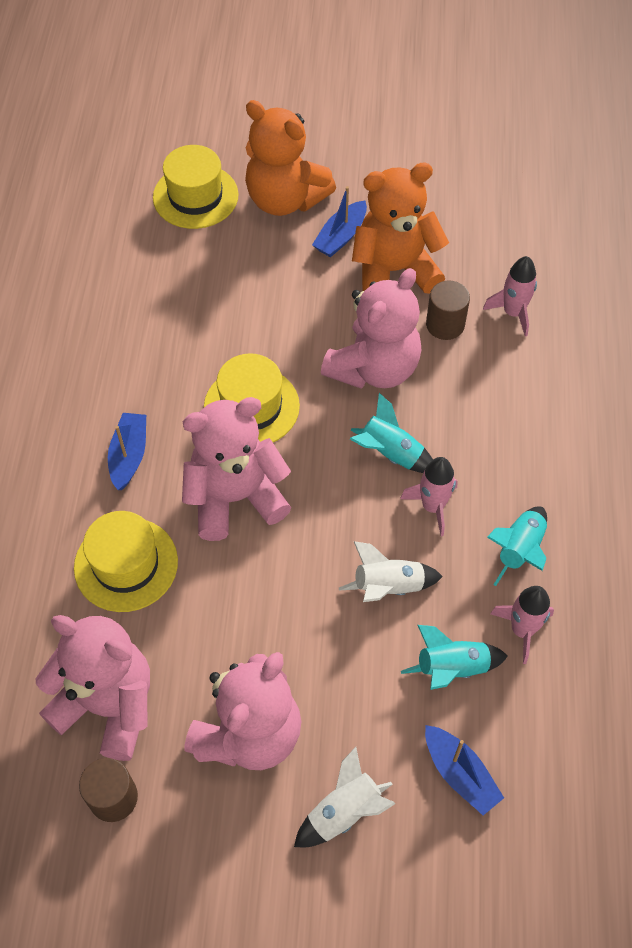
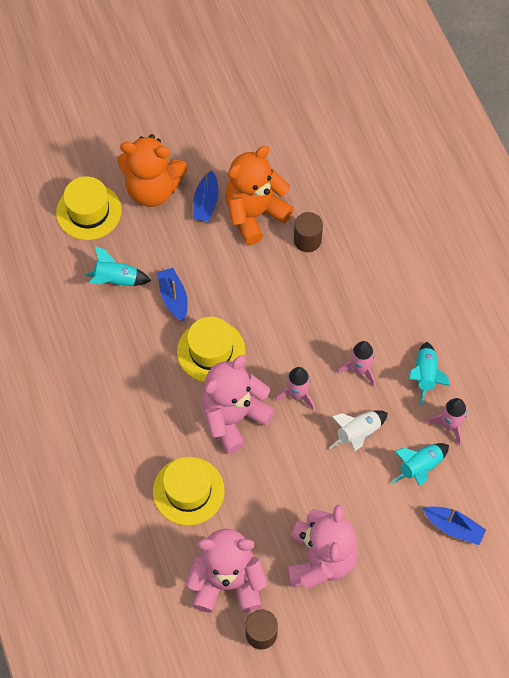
camera: 25 degrees left, 5 degrees up
(129, 456) = (149, 419): blue boat -> blue boat (173, 298)
(344, 811) = (398, 579): white rocket -> none
(374, 368) = (276, 290): pink teddy bear -> none
(390, 453) = (316, 345): turquoise rocket -> turquoise rocket (116, 280)
(513, 313) = (347, 213): pink rocket -> pink rocket (297, 395)

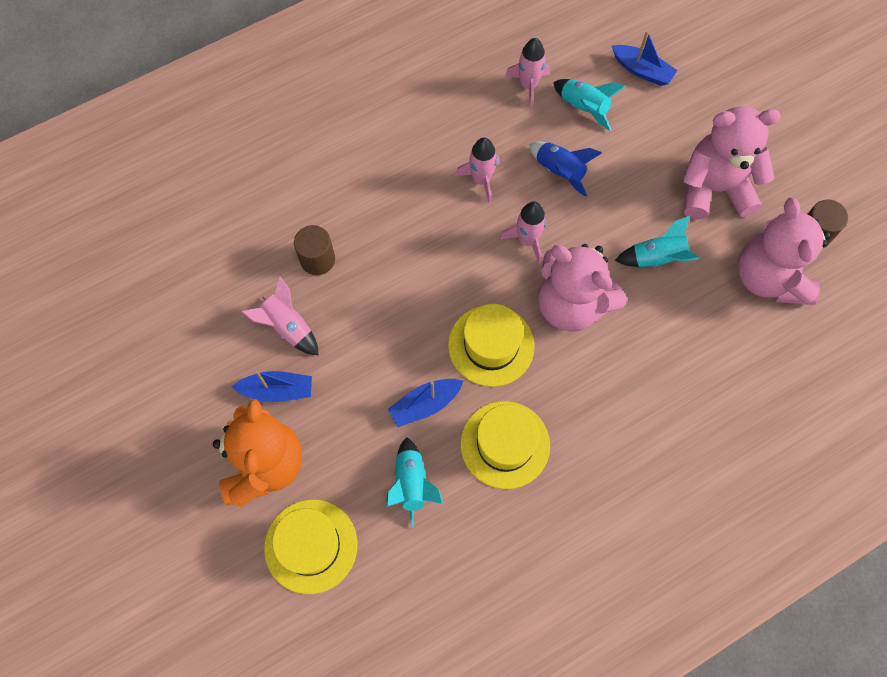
camera: 100 degrees left, 5 degrees up
(188, 491) = (676, 338): yellow hat -> yellow hat (505, 444)
(254, 214) = (287, 327): orange teddy bear -> pink rocket
(358, 433) = (559, 171): white rocket -> blue rocket
(425, 375) = (474, 114): turquoise rocket -> turquoise rocket (657, 258)
(453, 527) = (642, 70): blue boat -> blue boat turned 105 degrees clockwise

